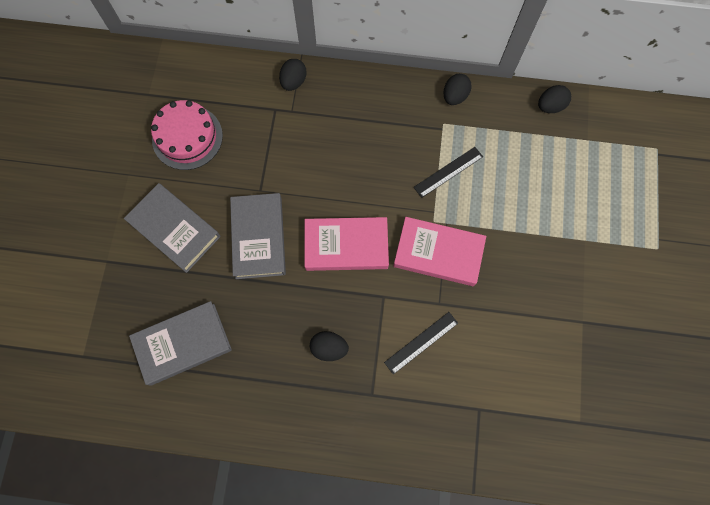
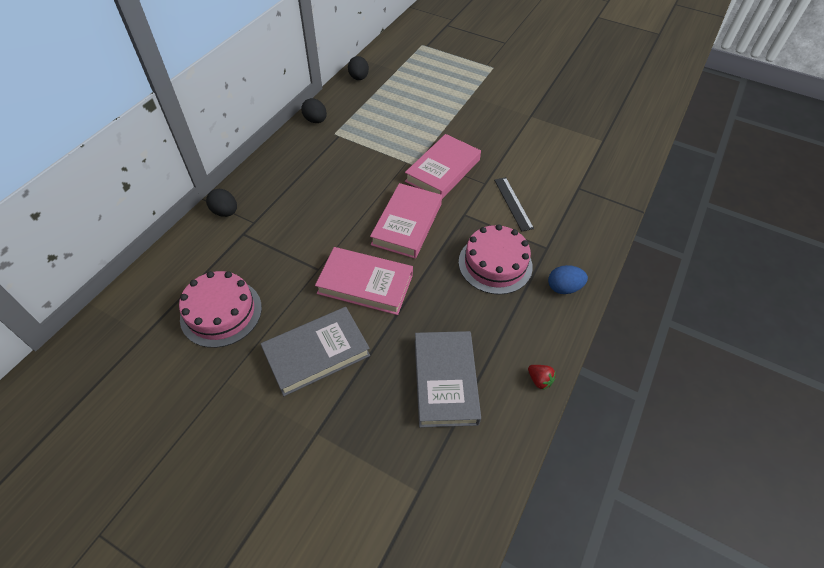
camera: 70 degrees left, 20 degrees down
(210, 426) = (539, 380): none -> red strawberry
(259, 238) = (365, 284): grey book -> pink book
(324, 425) = (563, 288): none -> blue egg
(329, 348) = (495, 264): black egg -> pink cake
(448, 172) = (377, 144): black ruler -> none

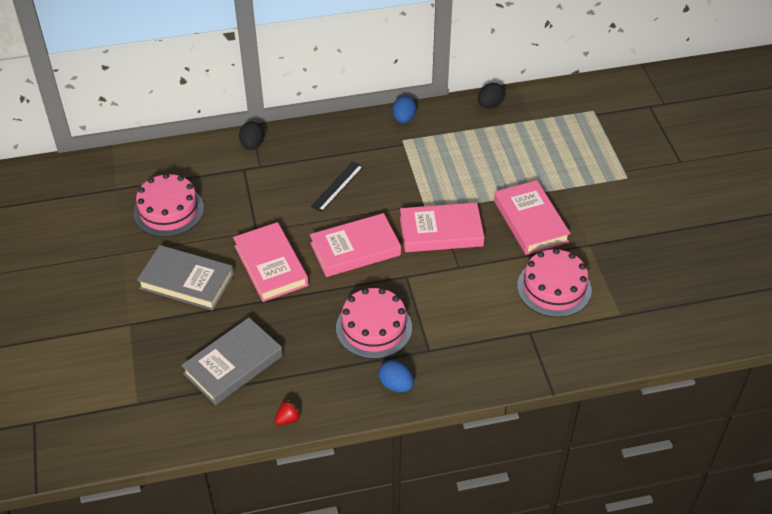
camera: 50 degrees right, 5 degrees down
(315, 120) = (403, 119): black egg -> blue egg
(482, 126) = (530, 221): none -> pink book
(513, 203) = (456, 299): black ruler -> black ruler (337, 186)
(539, 380) = (288, 419): red strawberry -> red strawberry turned 135 degrees counterclockwise
(551, 153) = (554, 288): none -> pink cake

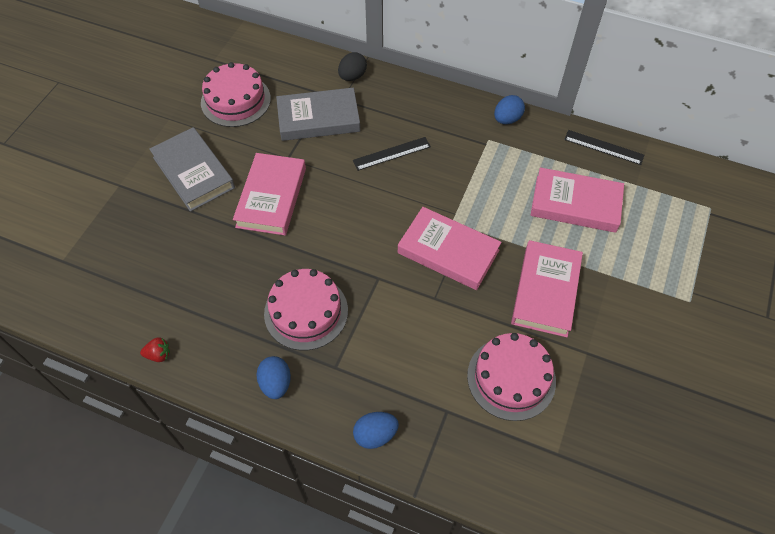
camera: 35 degrees right, 10 degrees up
(233, 365) = (162, 273): grey book -> grey book (318, 118)
(355, 249) = (355, 224): pink book -> pink book (575, 204)
(490, 105) = (603, 147): black egg -> black ruler
(495, 374) = (375, 435): none -> blue egg

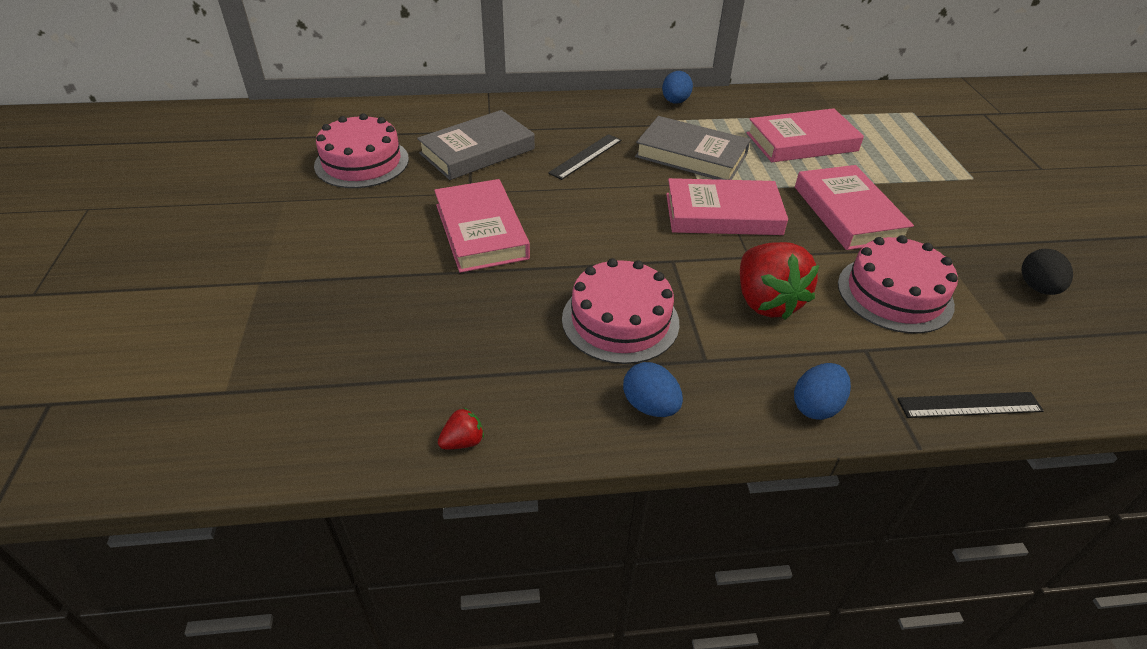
camera: 30 degrees left, 15 degrees down
(193, 172) = (359, 239): grey book -> grey book (691, 155)
(352, 76) = (485, 110): black egg -> black egg (1037, 288)
(413, 341) = (766, 302): none -> red strawberry
(603, 147) = (781, 98): black ruler -> black ruler (969, 405)

